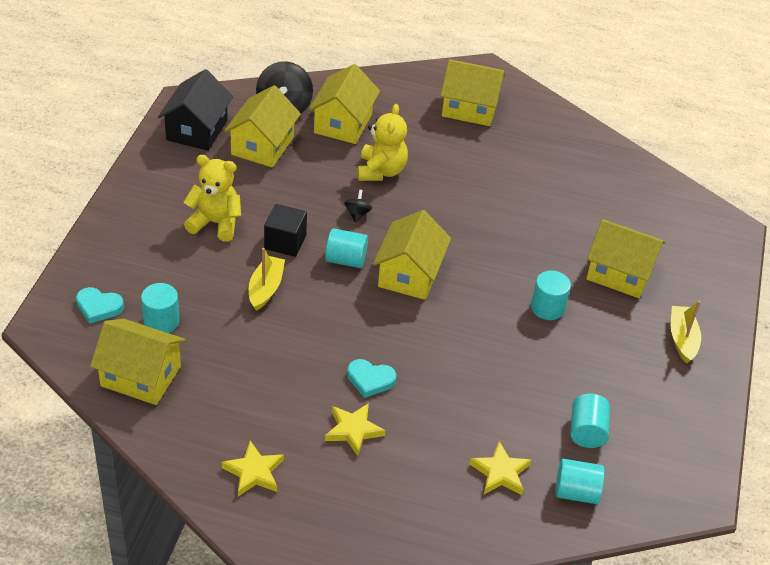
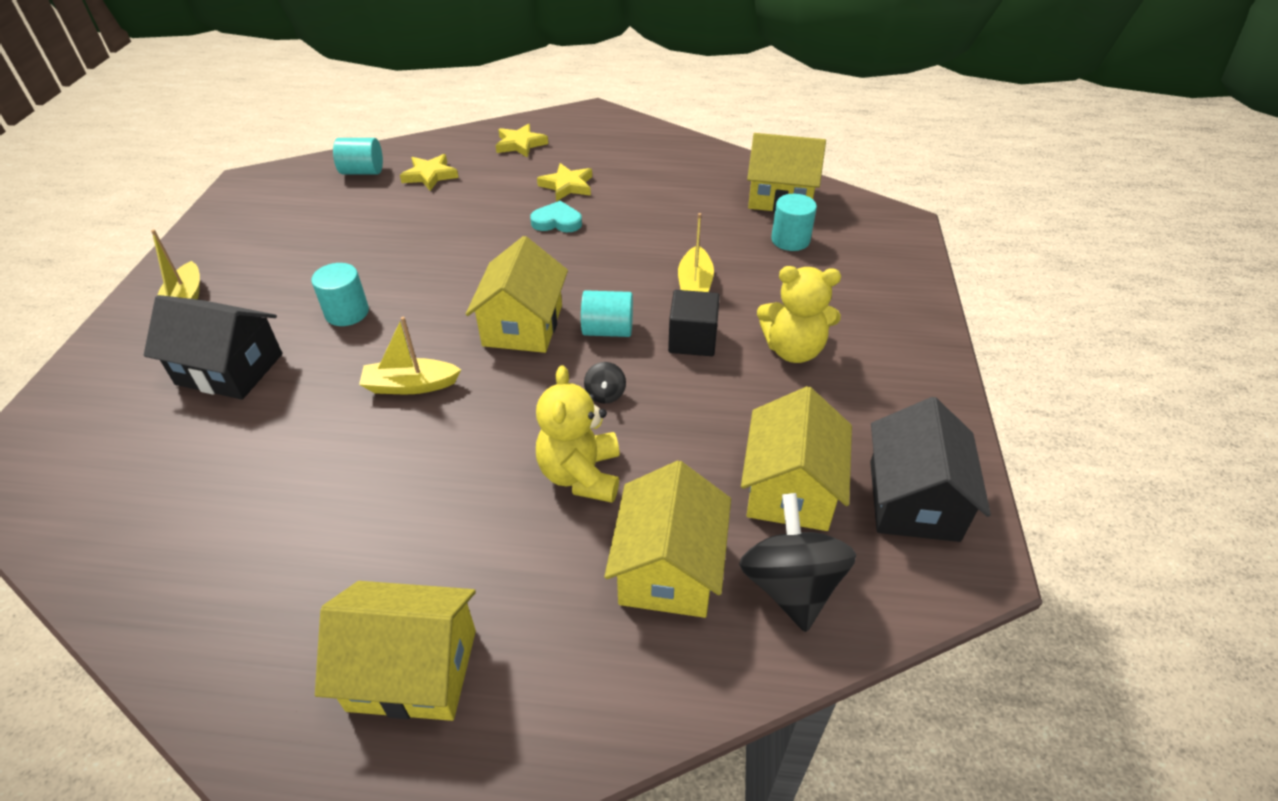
camera: 175 degrees right, 0 degrees up
(98, 307) = (863, 243): turquoise heart -> none
(254, 472) = (647, 153): yellow star -> yellow star (520, 144)
(489, 241) = (411, 385): none -> yellow boat
(587, 432) = (338, 210): turquoise cylinder -> none
(619, 273) = (229, 369): yellow house -> black house

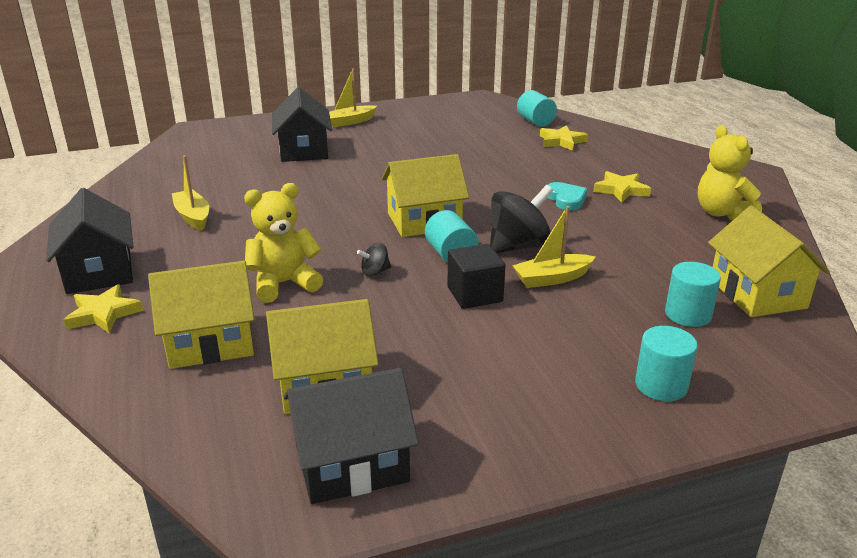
camera: 65 degrees right, 15 degrees down
(347, 312) = (382, 163): turquoise cylinder -> turquoise cylinder (661, 385)
(411, 385) = (329, 202): yellow boat -> yellow boat (193, 217)
(413, 669) = (99, 271): yellow house -> black house
(520, 144) = (652, 158): yellow star -> yellow star (103, 314)
(790, 586) = (215, 405): black spinning top -> black spinning top (518, 246)
(793, 350) = (511, 350): yellow teddy bear -> yellow teddy bear (722, 213)

